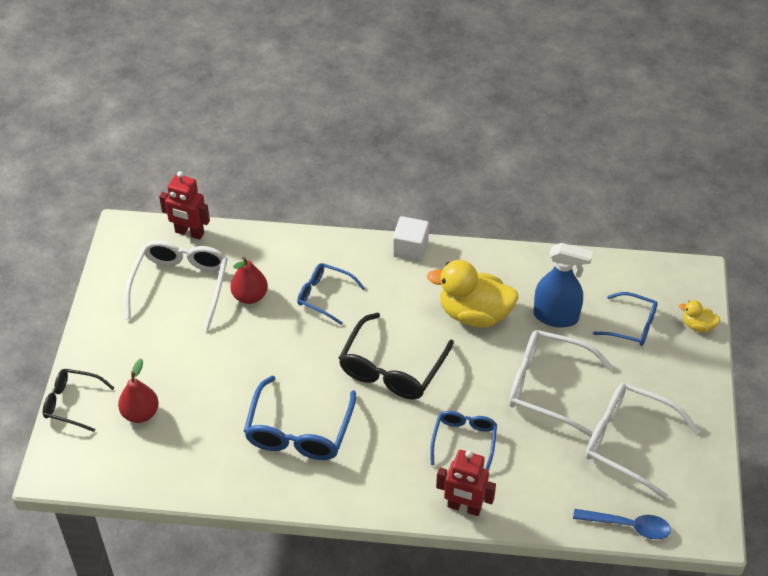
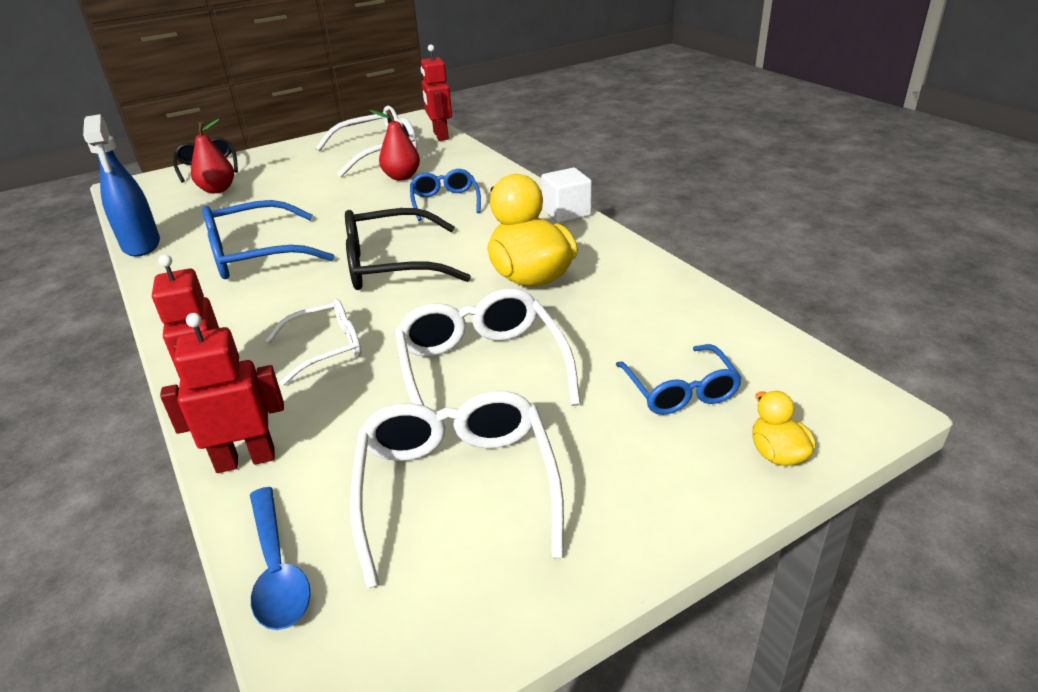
camera: 55 degrees right, 15 degrees down
(464, 441) = (326, 348): blue glasses -> white glasses
(540, 512) = (246, 460): none -> red robot
(556, 316) = (604, 327): blue spray bottle -> blue spray bottle (141, 245)

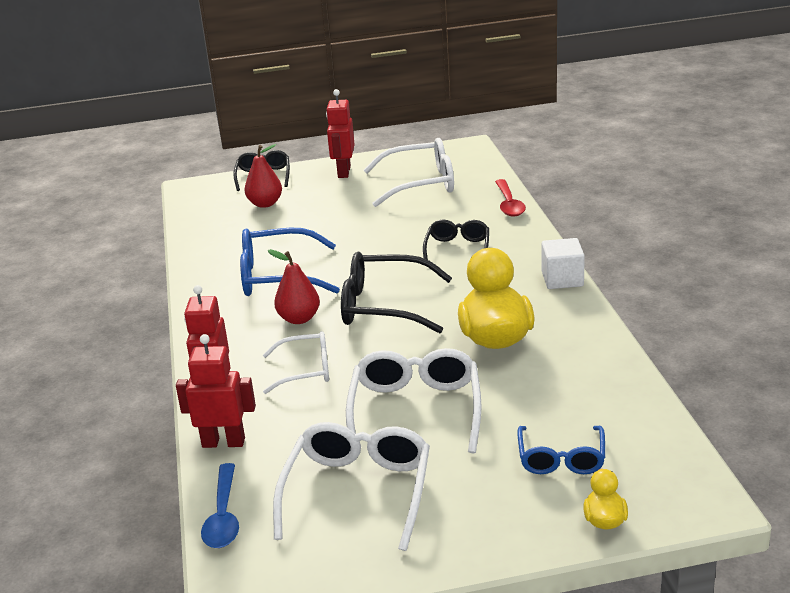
camera: 20 degrees right, 5 degrees down
(141, 245) = (191, 251): blue spray bottle -> none
(402, 177) = (430, 215): red pear -> red pear (299, 319)
(440, 136) = (487, 171): red robot -> red robot (343, 172)
(445, 202) = (457, 249): blue glasses -> black glasses
(476, 158) = (509, 204): none -> red spoon

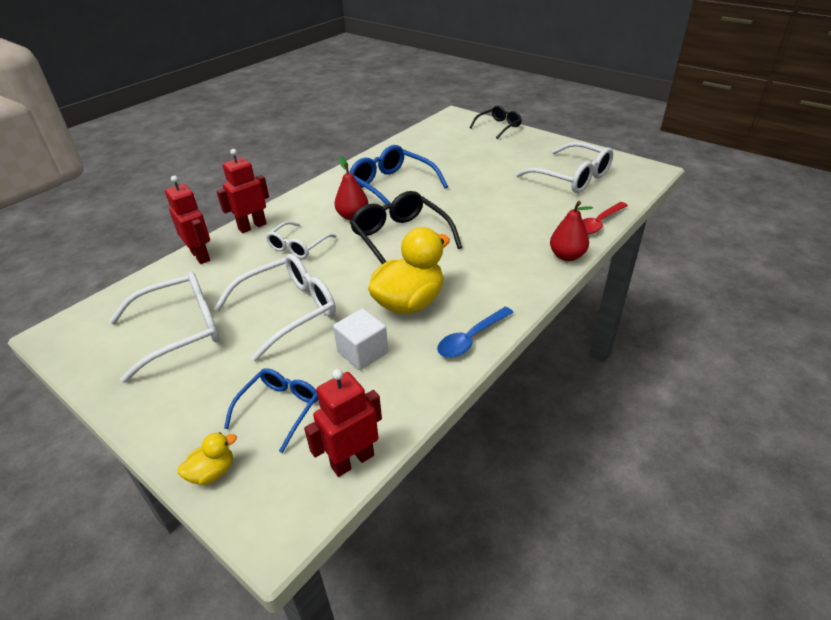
camera: 50 degrees right, 10 degrees up
(223, 516) = (128, 292): blue spoon -> blue spoon (471, 338)
(265, 204) = (468, 143): red pear -> red pear (567, 256)
(305, 370) = (298, 246): white glasses -> white glasses turned 75 degrees clockwise
(343, 172) = (543, 146): red robot -> red robot (352, 461)
(457, 249) = (506, 232): black glasses -> none
(561, 458) = (279, 409): blue glasses -> blue glasses turned 150 degrees clockwise
(562, 279) = (526, 296): white cube -> white cube (362, 352)

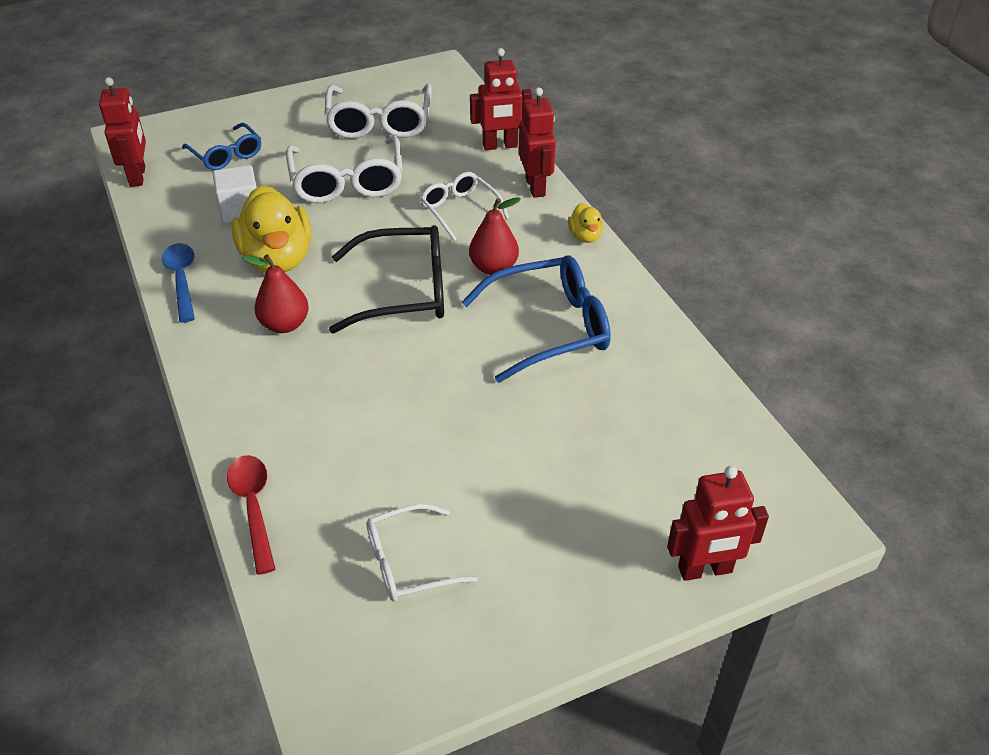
camera: 115 degrees right, 5 degrees up
(212, 472) = (202, 120): yellow duck -> yellow duck (585, 236)
(498, 127) = (705, 570): black glasses -> red robot
(567, 256) = (221, 424): red pear -> red pear (285, 325)
(571, 177) = (409, 562): white glasses -> white glasses, size x0.62

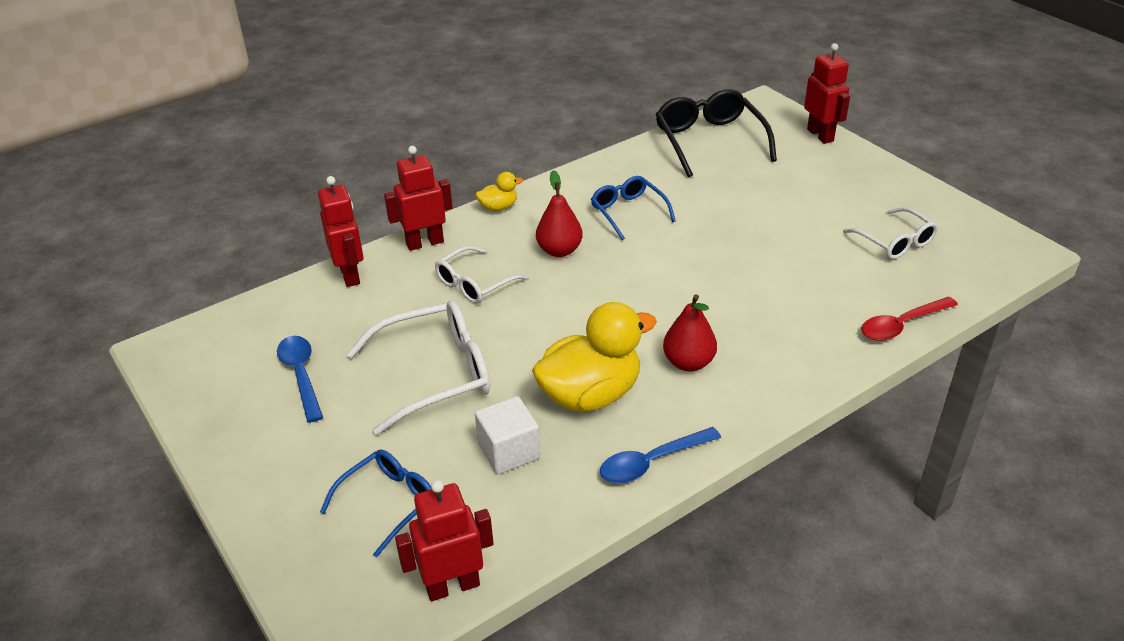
camera: 100 degrees left, 5 degrees down
(379, 122) = (301, 375): white glasses -> blue spoon
(404, 291) = (611, 297): black glasses -> black glasses (709, 141)
(549, 328) = (628, 212): blue glasses -> blue glasses, size x0.62

